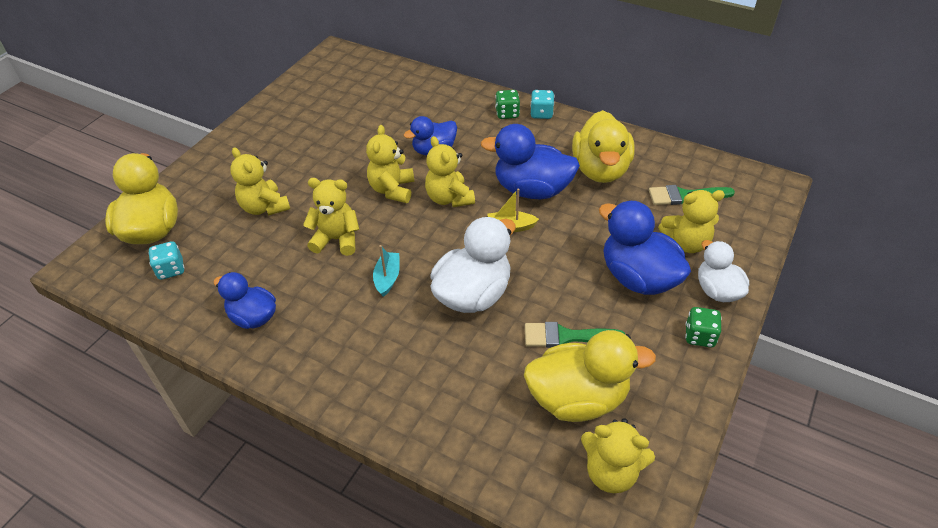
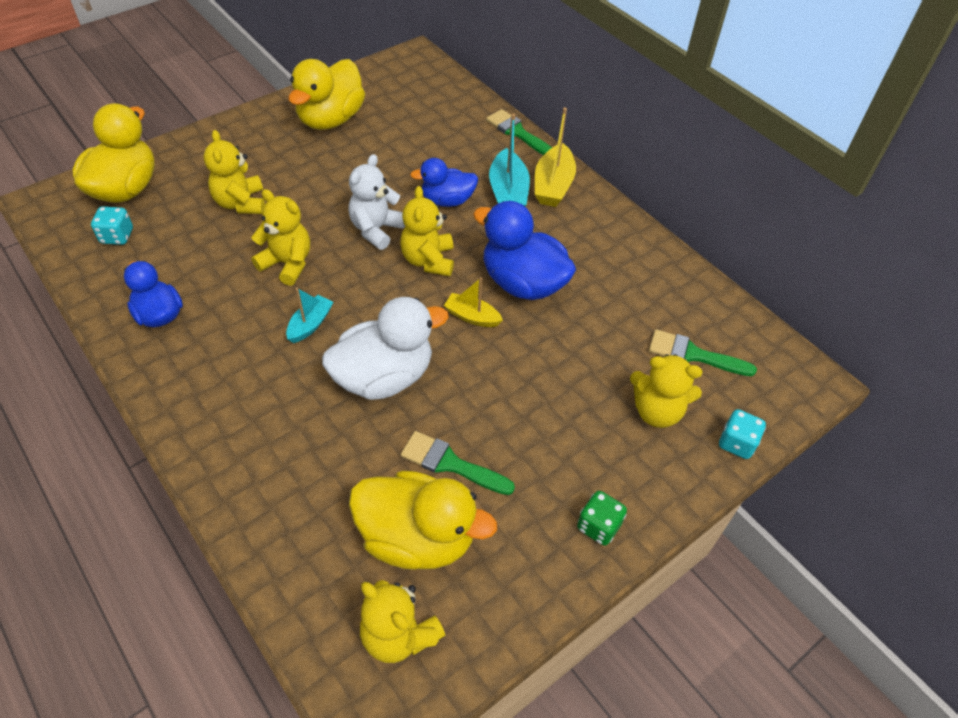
camera: 20 degrees right, 5 degrees up
(392, 190) = (376, 229): yellow teddy bear -> white teddy bear
(455, 84) = (517, 133): none -> green brush
(476, 129) = (508, 192): none -> turquoise boat
(507, 114) = (553, 185): green dice -> yellow boat
(541, 113) = (591, 198): turquoise dice -> turquoise dice (736, 443)
(600, 170) = (615, 287): yellow duck -> yellow duck (331, 119)
(638, 277) = (574, 429): blue duck -> none
(717, 290) = (655, 481): white duck -> none

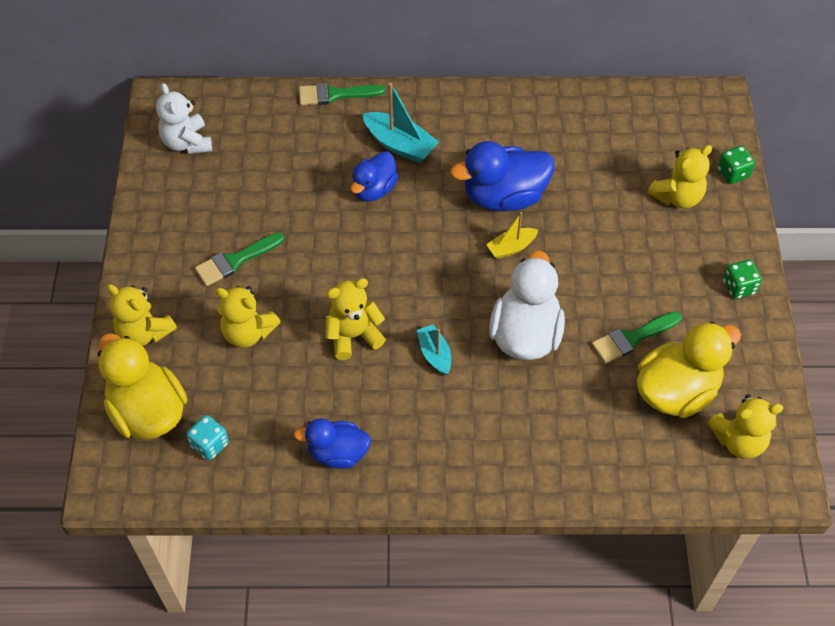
camera: 50 degrees left, 5 degrees up
(331, 119) = (194, 211): yellow duck -> none
(376, 229) = (366, 255): white teddy bear -> white teddy bear (187, 142)
(428, 260) = (430, 240): yellow teddy bear -> yellow teddy bear (144, 332)
(553, 185) = (418, 112): yellow boat -> none
(694, 354) = (648, 144): green brush -> green brush (235, 261)
(736, 443) = (733, 173): turquoise dice -> green dice

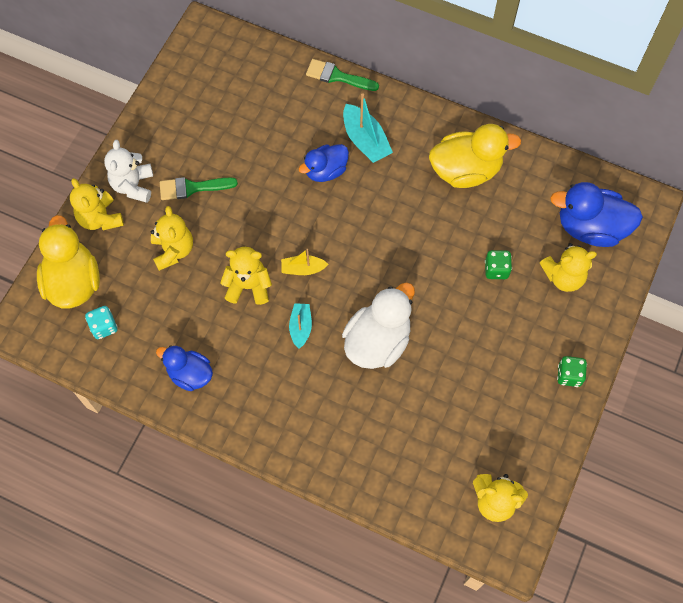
camera: 25 degrees right, 10 degrees up
(187, 142) = (205, 73): white teddy bear -> white teddy bear (133, 185)
(248, 332) = (173, 250): yellow teddy bear -> yellow teddy bear turned 150 degrees counterclockwise
(504, 197) = (423, 219): blue duck -> blue duck (590, 228)
(511, 247) = (406, 264): yellow boat -> yellow boat (303, 269)
(632, 338) = (459, 381): green brush -> none
(676, 391) = (469, 439): yellow duck -> yellow duck (465, 170)
(733, 173) = (622, 275): green dice -> green dice (496, 269)

